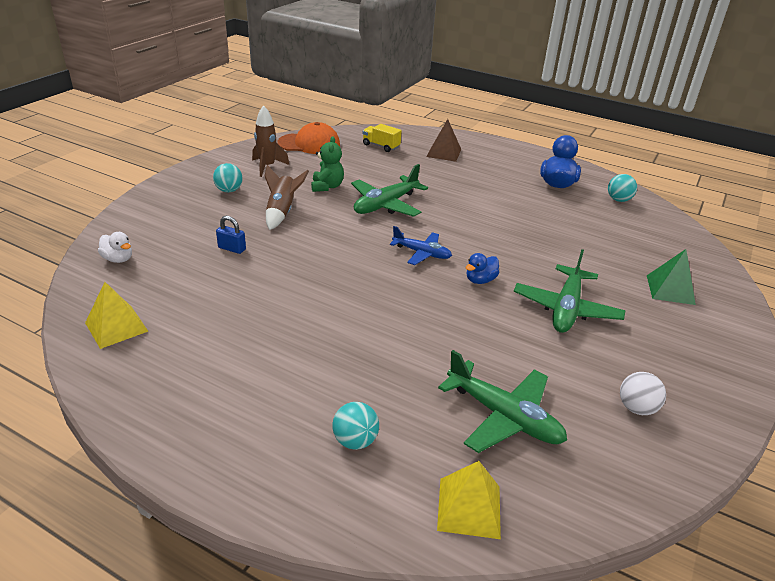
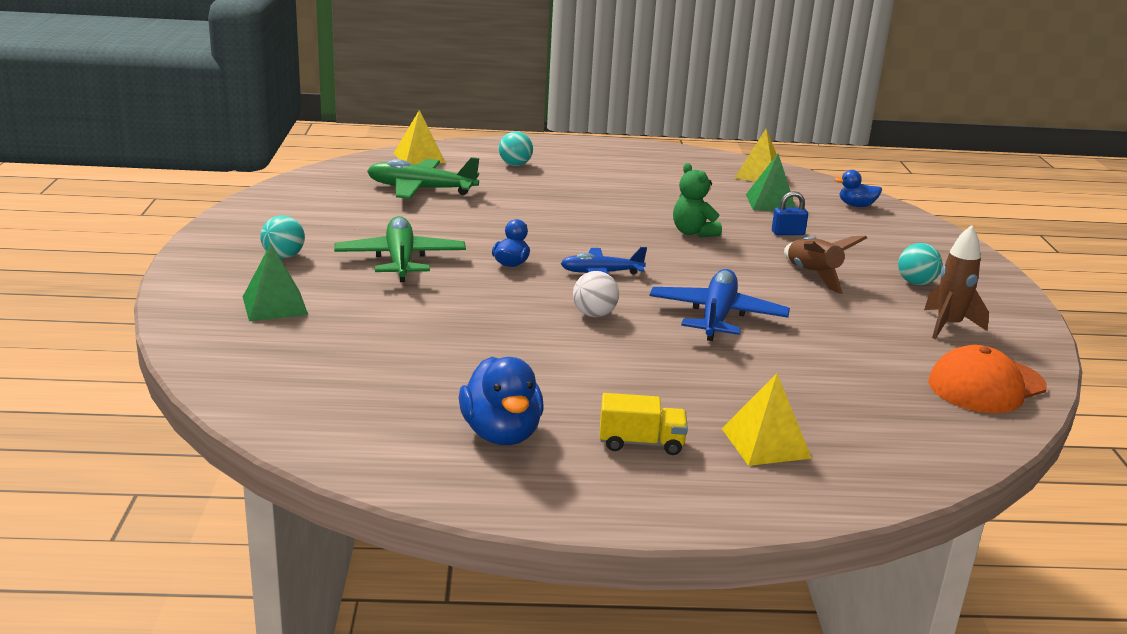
camera: 150 degrees right, 10 degrees down
(118, 259) = (856, 205): white duck -> blue duck
(182, 284) = (770, 203): none -> green pyramid
(327, 186) = (826, 320): green teddy bear -> green teddy bear (693, 232)
(381, 146) = (884, 420): yellow truck -> yellow truck (641, 443)
(385, 205) = (717, 316): green plane -> blue plane
(444, 153) = (765, 443): brown pyramid -> yellow pyramid
(618, 200) = (370, 431): turquoise ball -> turquoise ball (283, 256)
(636, 408) = (312, 211): white ball -> white ball (594, 314)

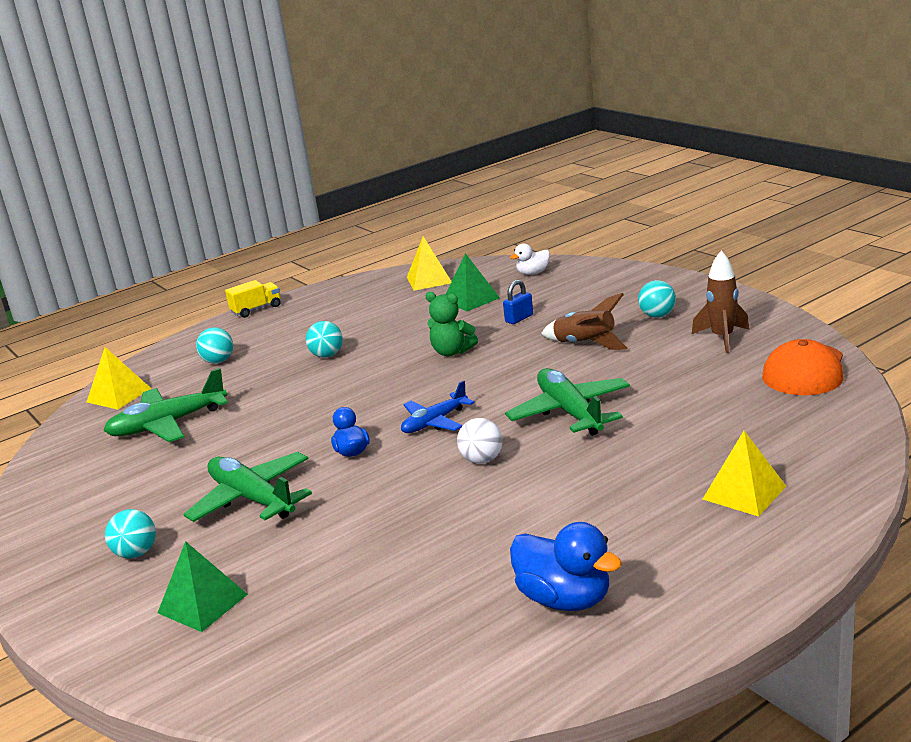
camera: 30 degrees left, 0 degrees up
(596, 194) = (327, 355): none -> turquoise ball
(641, 443) = (669, 544): yellow truck -> yellow truck (256, 309)
(717, 316) = (570, 412): blue plane -> green plane
(856, 205) = (533, 273): blue duck -> white duck

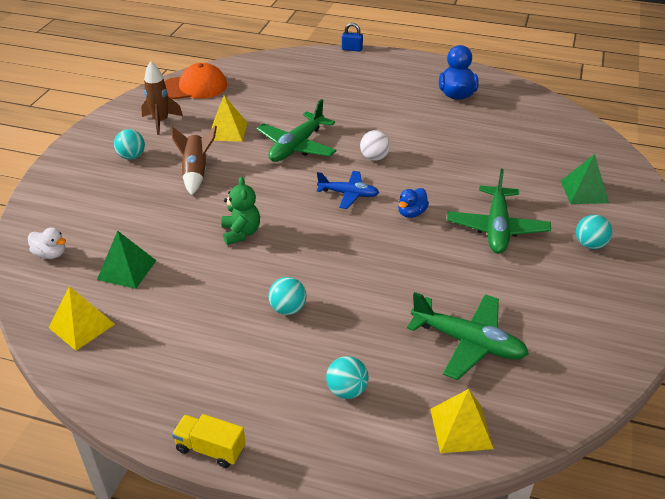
camera: 130 degrees left, 15 degrees up
(519, 318) = (161, 222): blue padlock -> blue padlock (352, 49)
(744, 492) = (336, 76): yellow pyramid -> yellow pyramid (227, 131)

